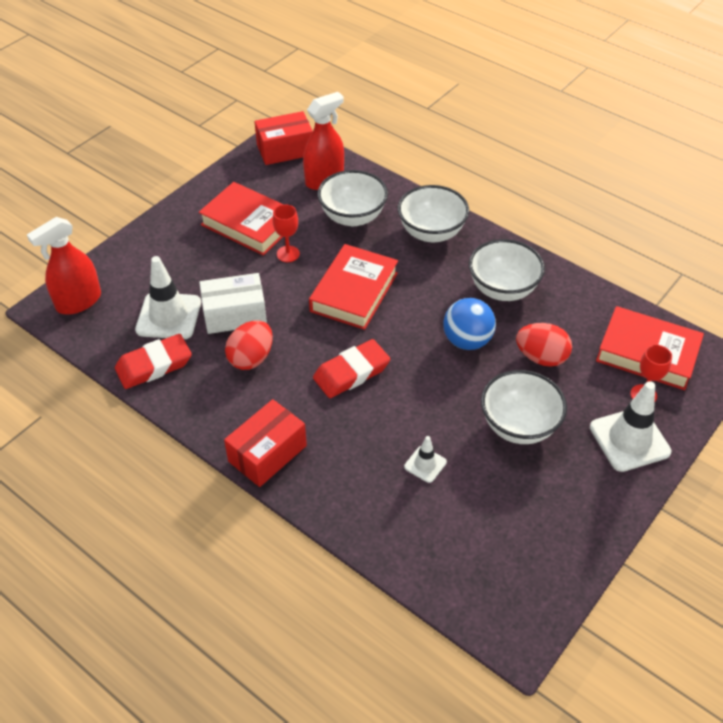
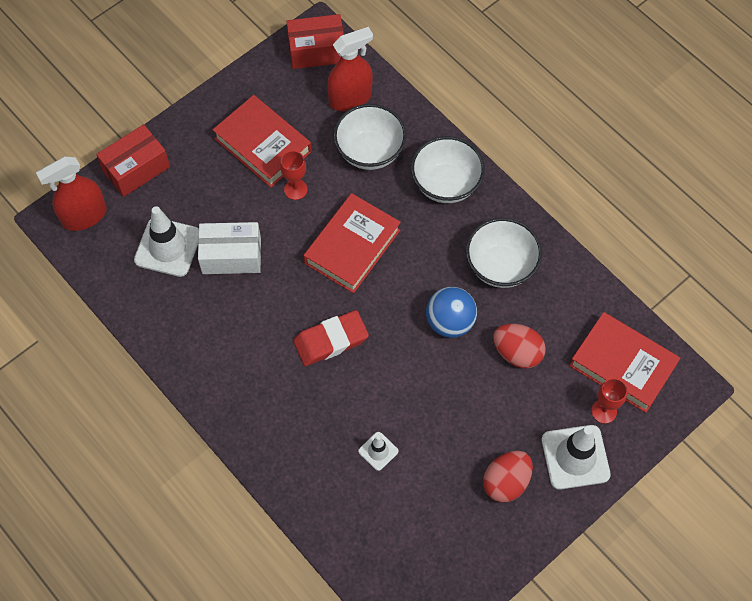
camera: 10 degrees right, 15 degrees up
(154, 365) = (147, 302): red eraser -> none
(251, 358) = (239, 309): red egg -> red egg (506, 482)
(267, 453) = (237, 415): red box -> red box (136, 169)
(519, 426) = (475, 425): white bowl -> none

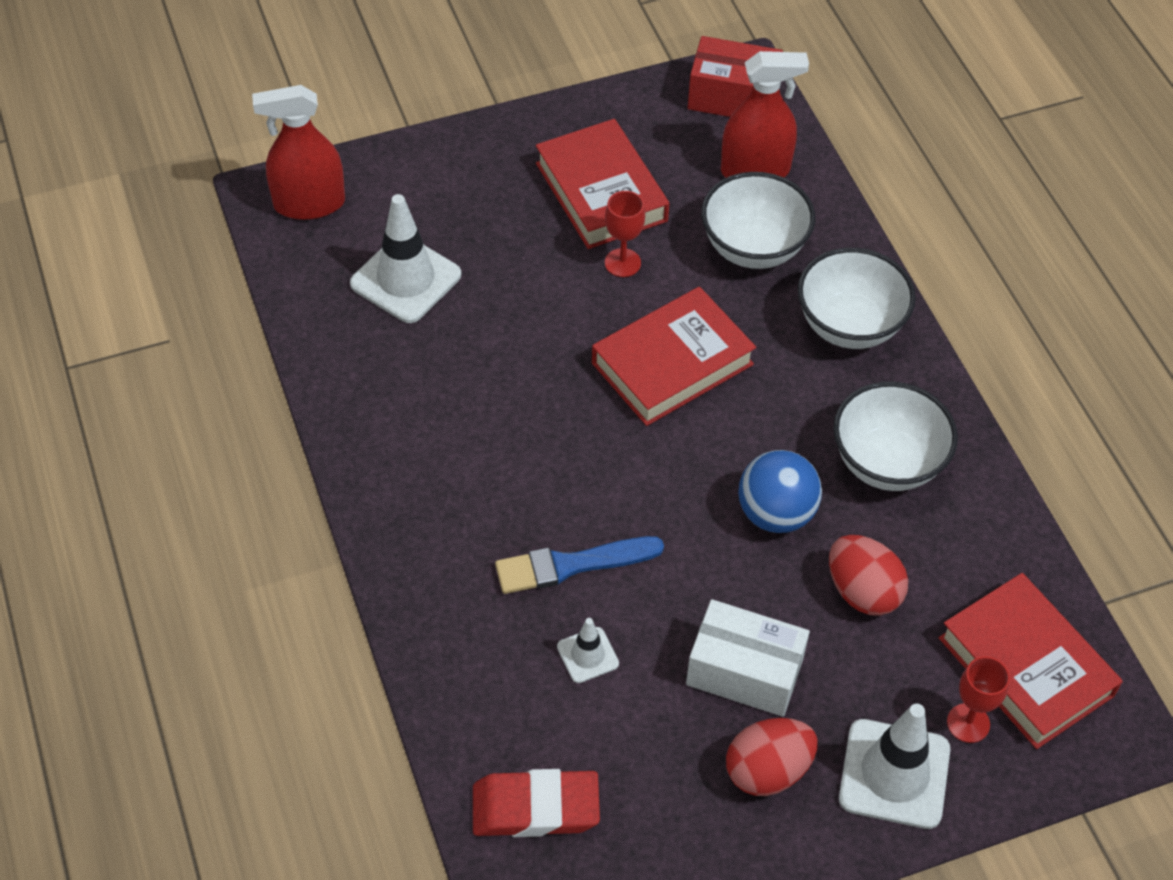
camera: 20 degrees right, 10 degrees down
(136, 169) = (409, 167): red box -> none
(231, 256) = (490, 319): white box -> white box (744, 672)
(331, 340) = (584, 478): red eraser -> red eraser (535, 808)
(346, 398) = (571, 565): none -> blue brush

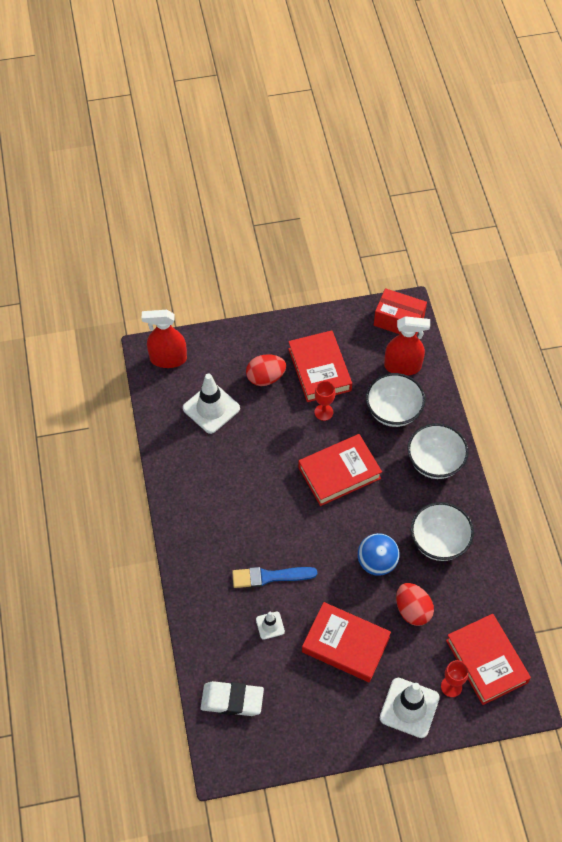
camera: 10 degrees right, 5 degrees up
(535, 808) = (232, 700): red eraser -> white eraser
(744, 672) = (345, 645): white box -> red book
(767, 771) = (347, 697): red egg -> red egg (265, 378)

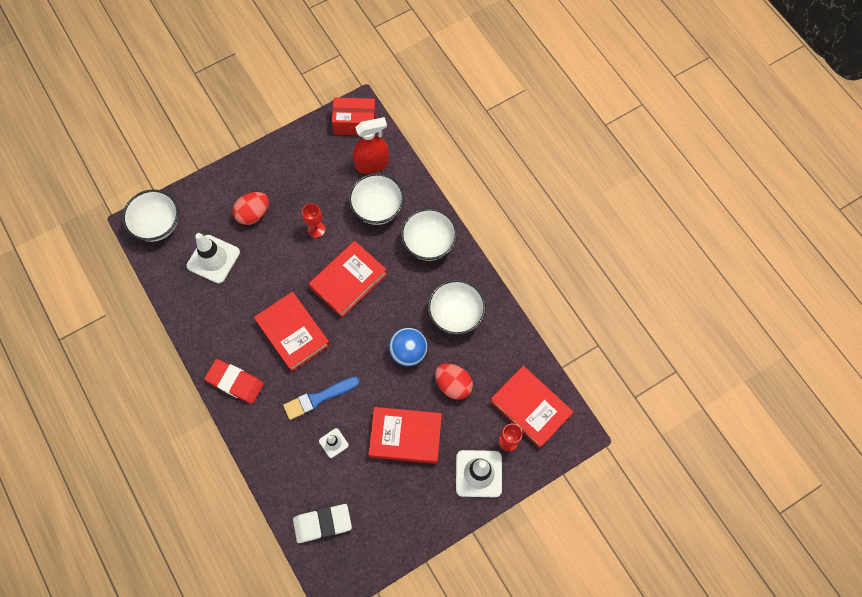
camera: 20 degrees left, 10 degrees up
(168, 359) = (158, 225): red spray bottle -> white bowl
(192, 533) = (235, 382): none -> red eraser
(319, 369) = (299, 191): red book -> red book (293, 333)

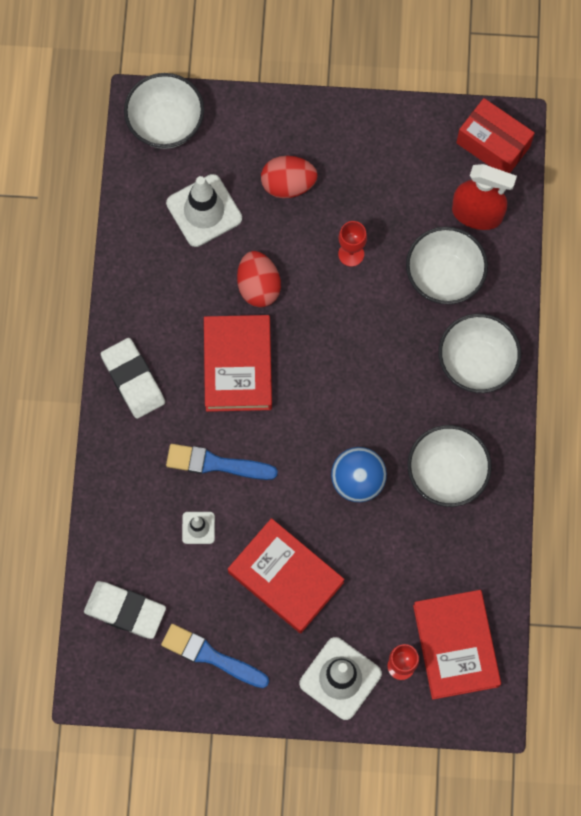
camera: 35 degrees right, 5 degrees up
(235, 382) = (133, 380): red eraser -> white eraser
(348, 281) = (346, 345): red book -> none
(393, 514) = (211, 656): none -> blue brush
(453, 385) = (383, 555): red egg -> red egg (258, 286)

